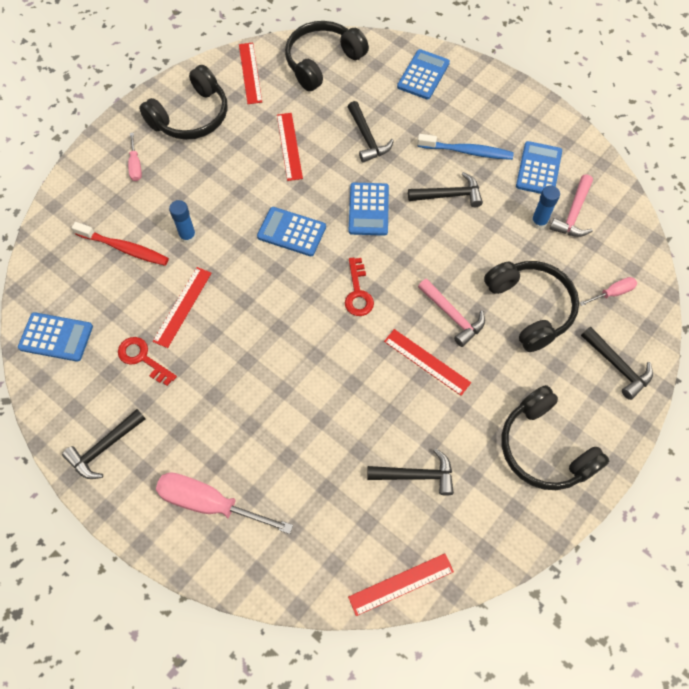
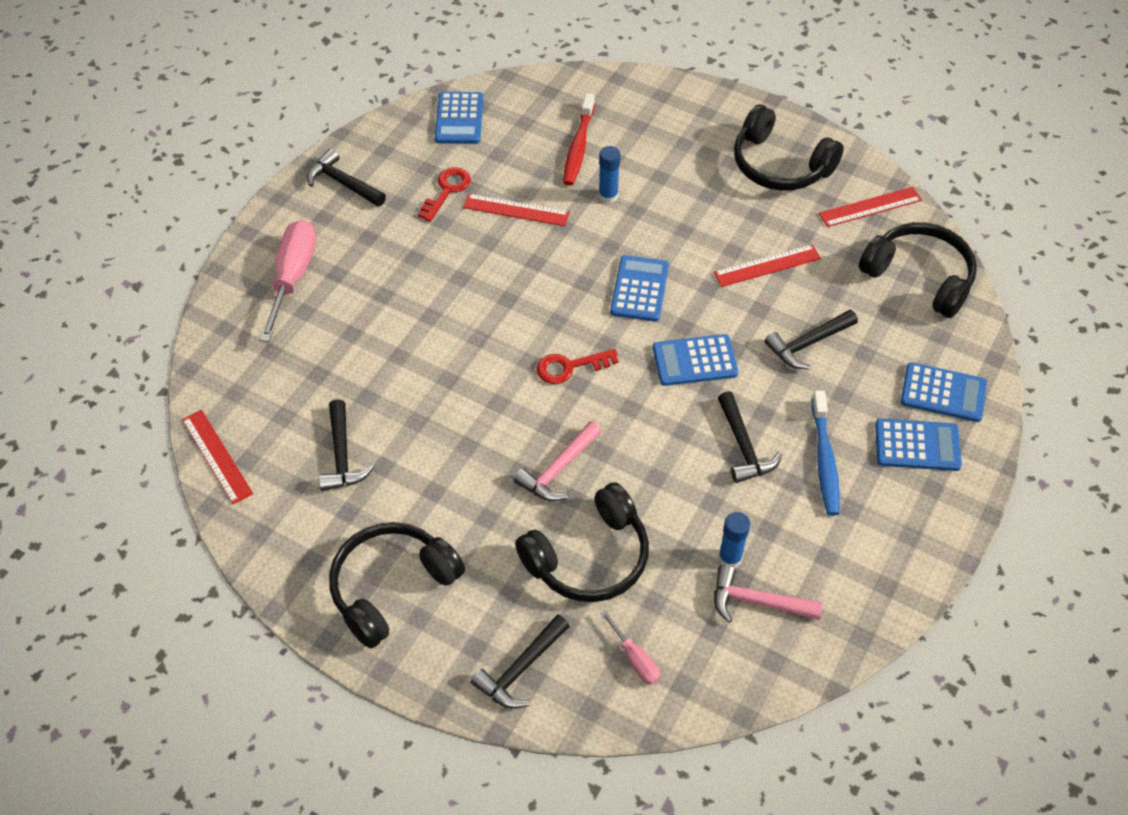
camera: 80 degrees right, 10 degrees down
(135, 165) = (691, 131): pink screwdriver -> none
(426, 362) = (488, 449): red ruler -> none
(538, 169) = (823, 551): blue calculator -> blue calculator (917, 445)

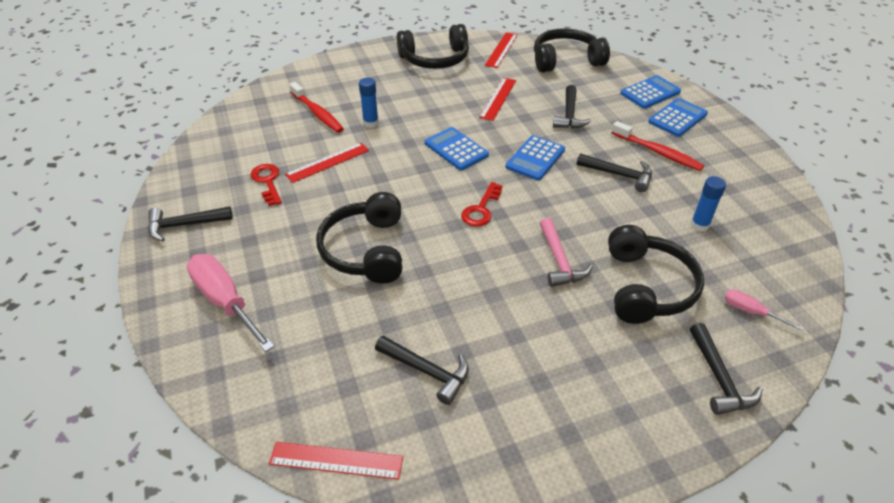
camera: 50 degrees left, 10 degrees down
(392, 587) = (583, 414): black headphones -> black headphones (366, 250)
(459, 119) = (220, 144): blue calculator -> none
(635, 659) = (750, 311): pink screwdriver -> pink screwdriver turned 150 degrees counterclockwise
(757, 602) = (742, 232): pink hammer -> none
(824, 460) = (658, 152): blue toothbrush -> red toothbrush

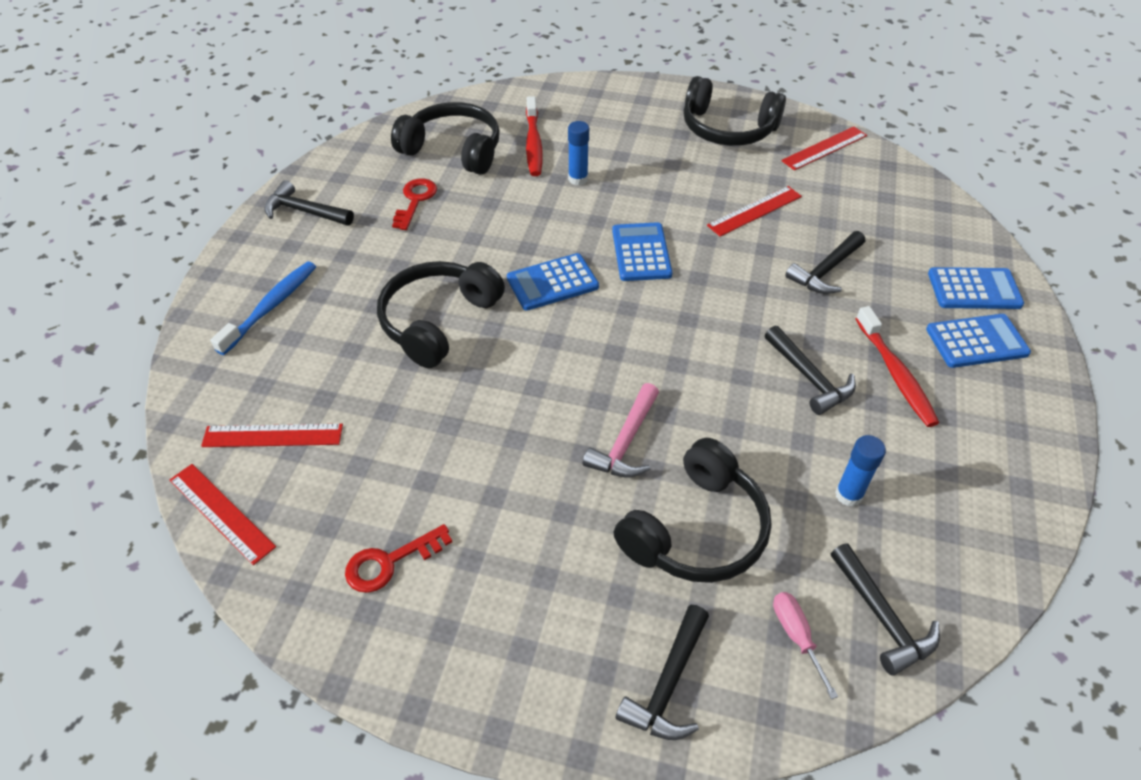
camera: 35 degrees right, 5 degrees up
(225, 301) = (271, 307): pink screwdriver -> blue toothbrush
(327, 162) = (491, 205): red ruler -> red ruler (273, 435)
(427, 371) = (374, 479): black hammer -> black hammer (882, 617)
(481, 209) = (599, 337): red key -> red key (390, 562)
(535, 158) = (723, 307): blue calculator -> blue calculator (552, 282)
(566, 60) = (898, 196): black headphones -> black headphones (453, 150)

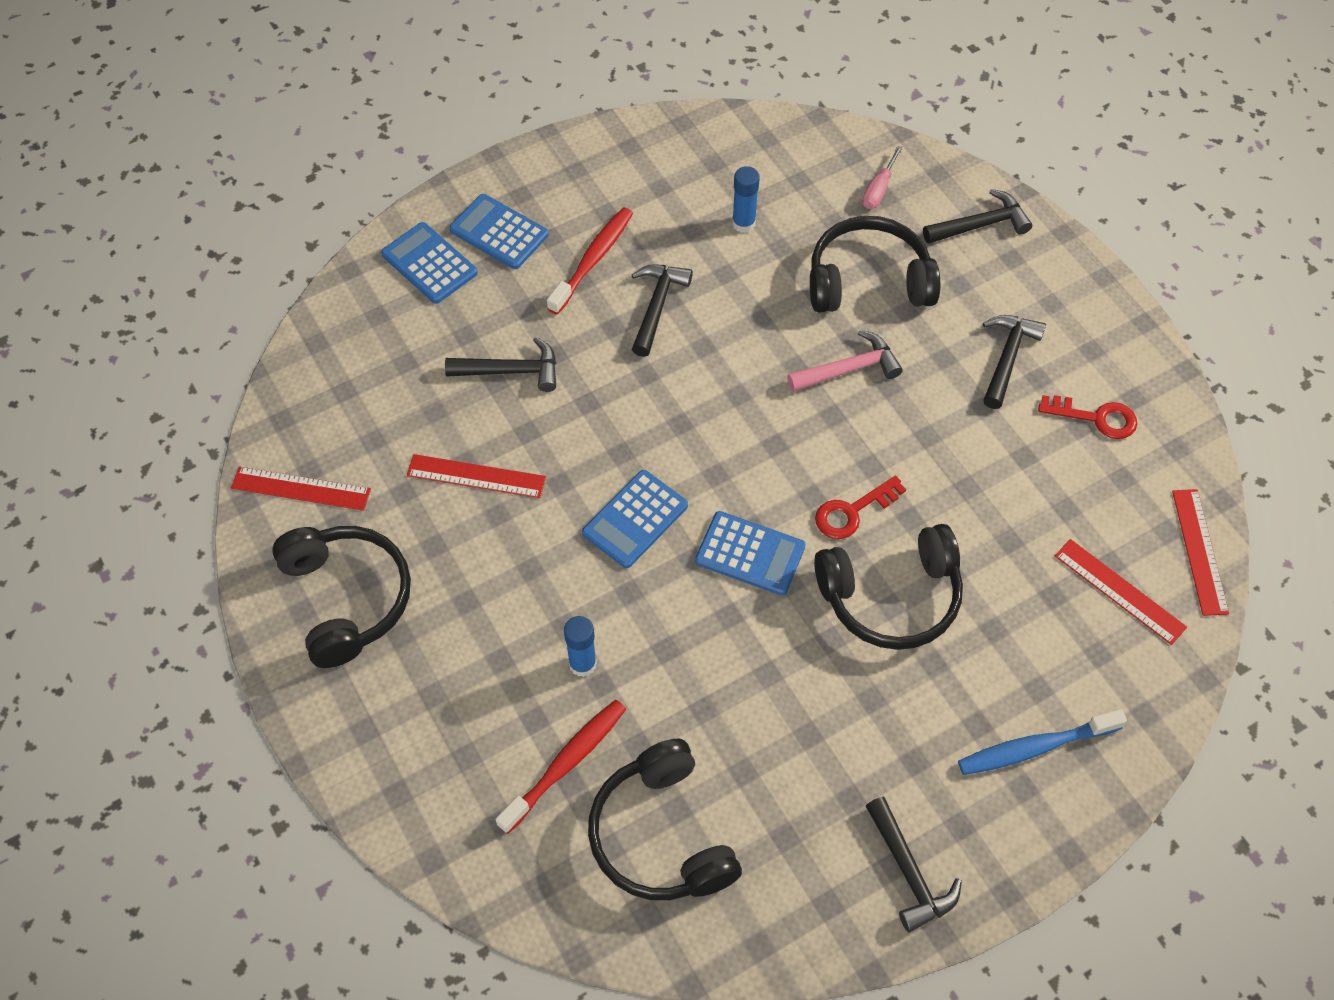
camera: 135 degrees left, 10 degrees up
(415, 200) = (777, 783): red key -> red key (852, 512)
(882, 617) = (817, 160): black hammer -> black hammer (1007, 358)

